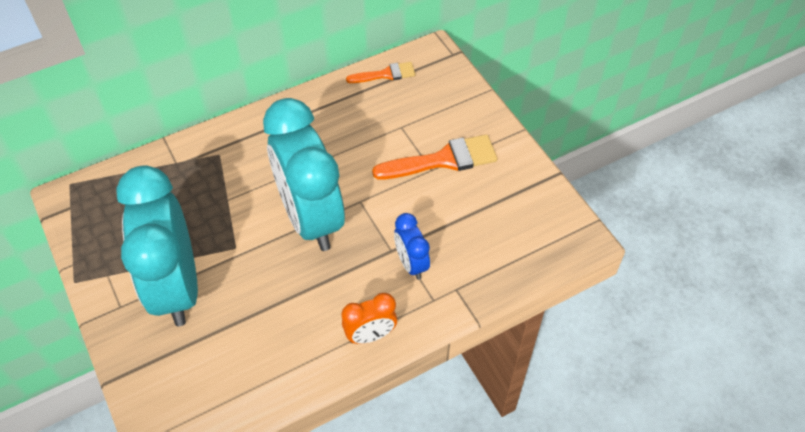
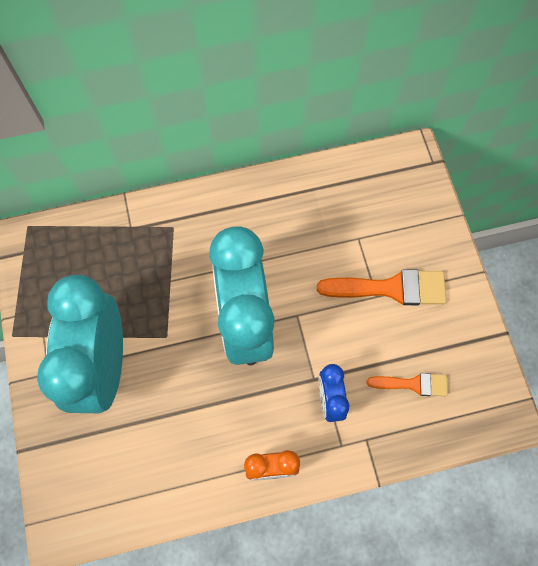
camera: 15 degrees right, 15 degrees up
(385, 74) = (357, 171): orange brush -> orange brush (413, 384)

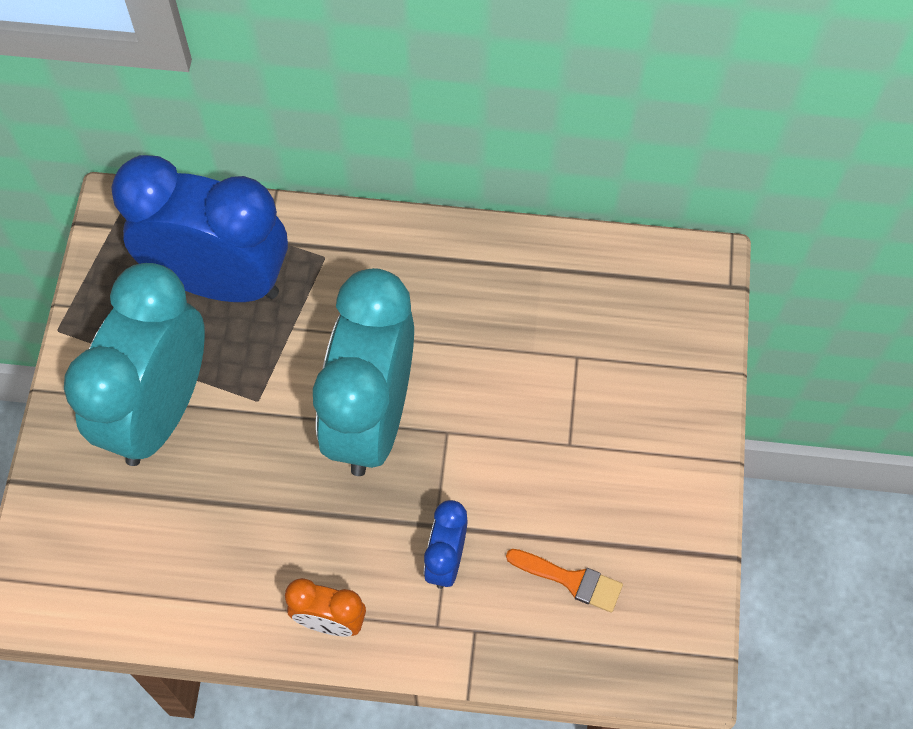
camera: 20 degrees right, 5 degrees down
(110, 265) = (219, 281): none -> blue clock
(390, 288) = (594, 440): orange brush -> none

